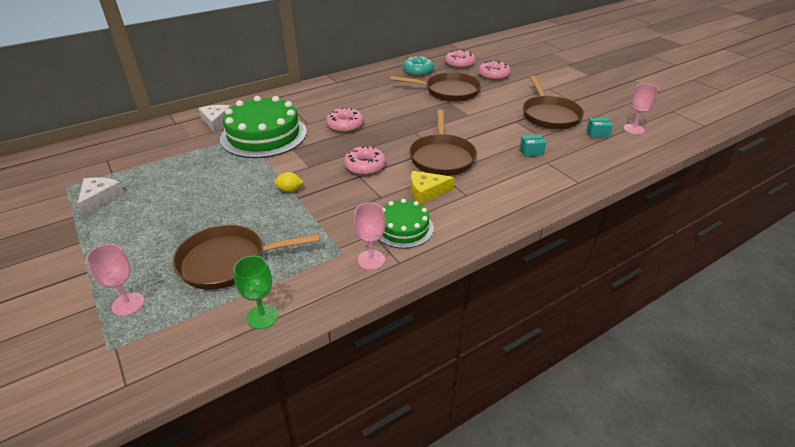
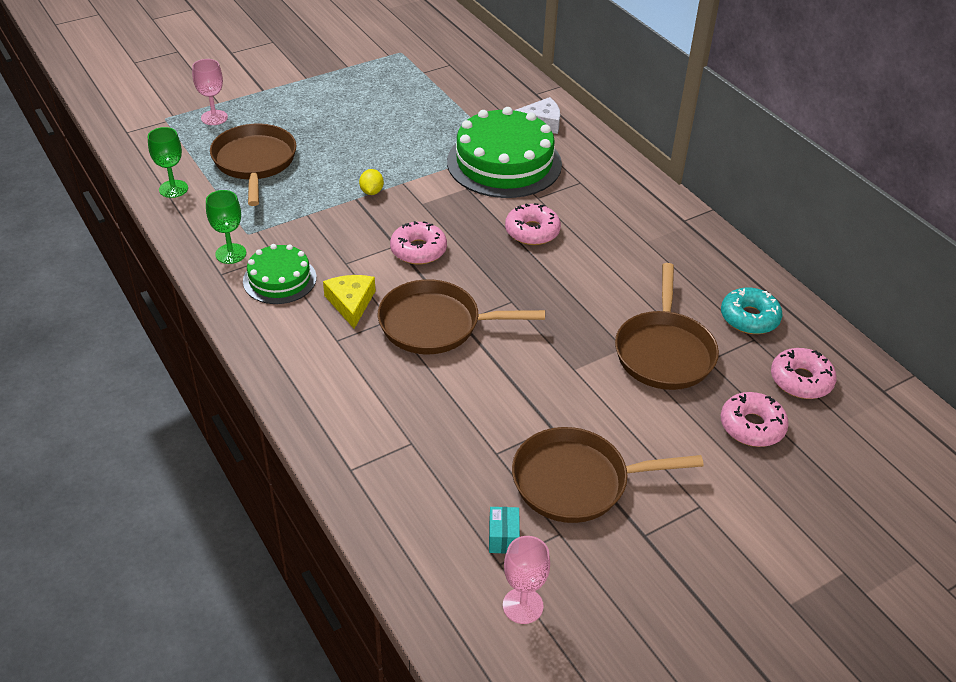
camera: 90 degrees right, 5 degrees up
(100, 198) = (375, 74): white cheese -> none
(371, 260) = (231, 254): pink goblet -> green goblet
(531, 152) = (444, 429): turquoise box -> none

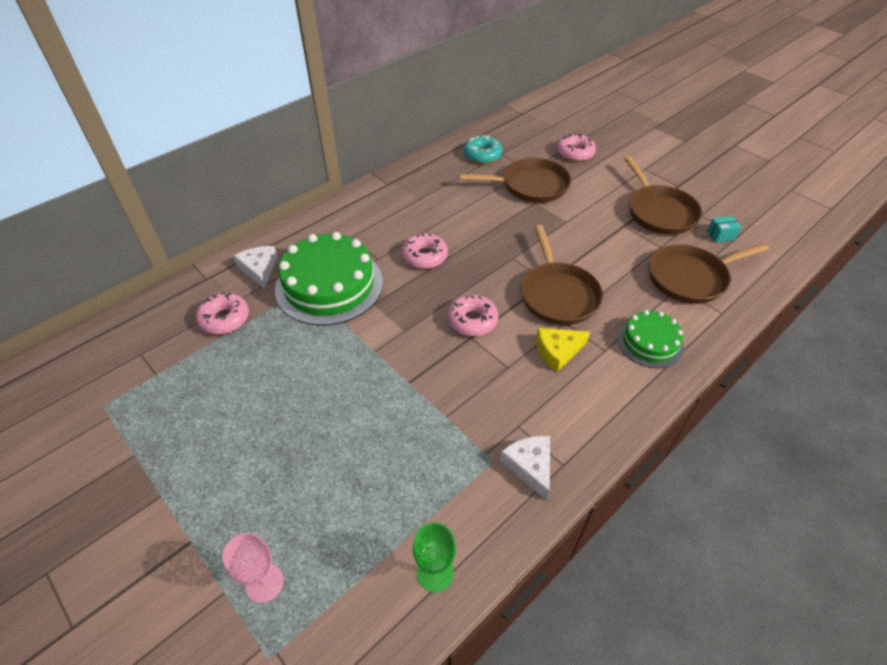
camera: 100 degrees left, 5 degrees up
(231, 254) = (530, 466): green goblet -> white cheese
(255, 162) = (362, 496): brown pan -> brown pan (690, 278)
(279, 279) = (550, 411): green cake -> green cake (650, 342)
(371, 192) = (395, 372): yellow lemon -> none
(523, 605) = (757, 223): pink goblet -> none
(801, 380) = (528, 138): pink donut -> pink donut (224, 319)

